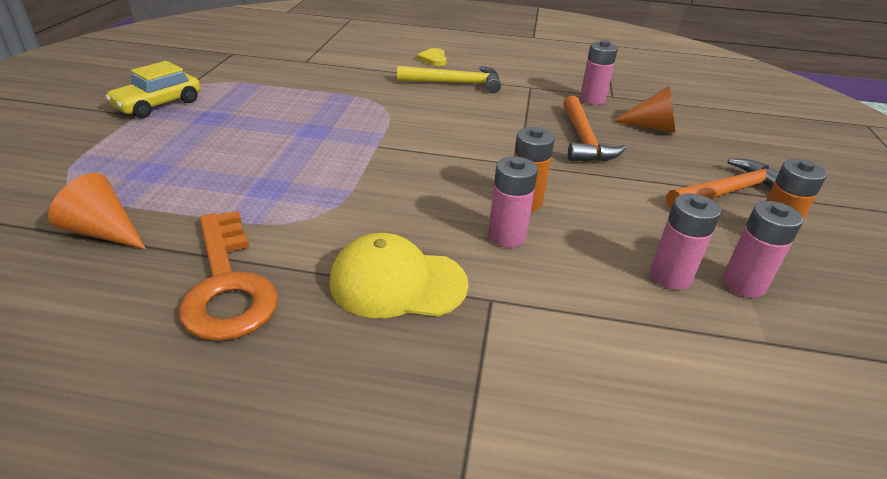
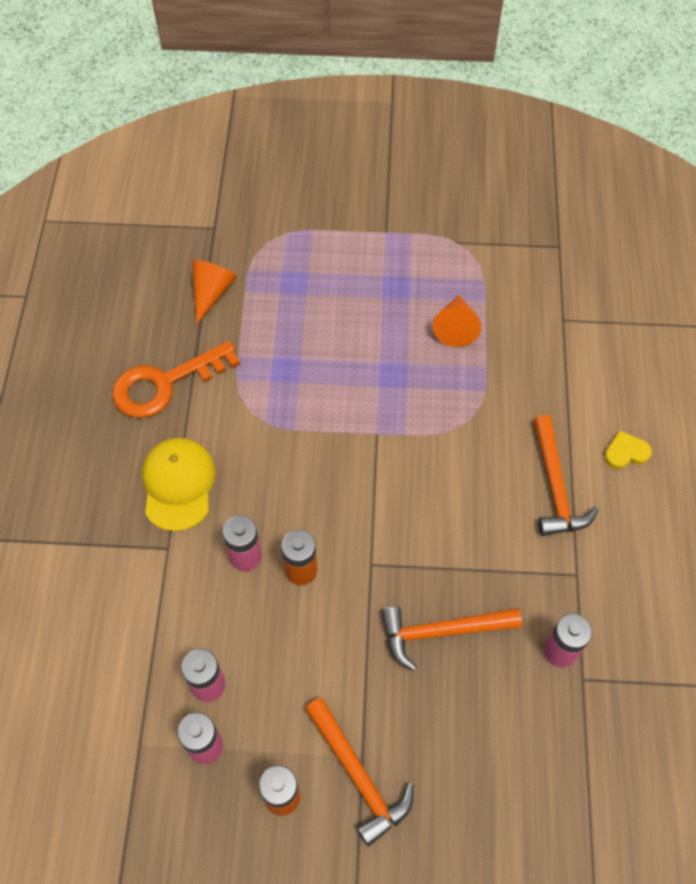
camera: 85 degrees right, 25 degrees up
(158, 104) = (410, 238): yellow car -> none
(455, 83) = (555, 486): yellow hammer -> orange hammer
(652, 127) = (499, 718): orange cone -> orange cone (455, 328)

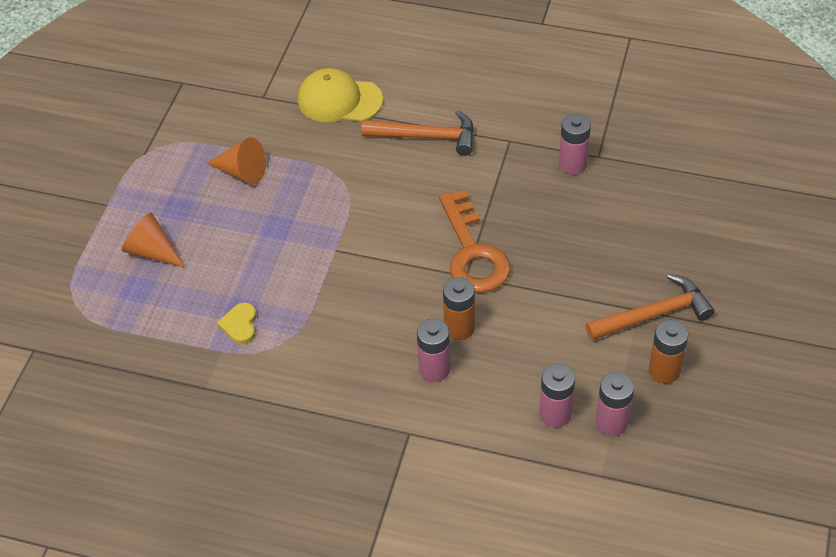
camera: 75 degrees left, 10 degrees down
(165, 384) = (219, 416): orange key -> orange key (472, 252)
(178, 484) = (342, 416): yellow cap -> yellow cap (339, 100)
(212, 292) = (119, 361): orange cone -> orange cone (152, 251)
(441, 631) = (540, 237): orange hammer -> none
(626, 452) = (408, 86): yellow heart -> yellow heart (240, 325)

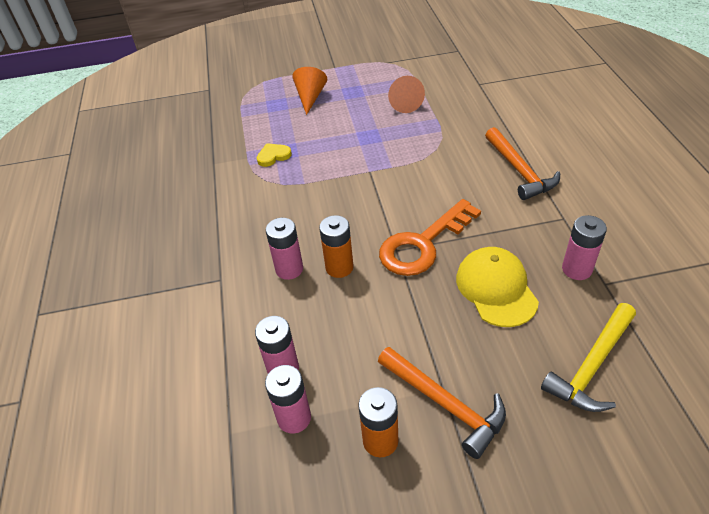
camera: 65 degrees right, 5 degrees down
(339, 100) = (511, 115): yellow cap -> yellow cap (496, 289)
(669, 209) = (591, 366): none -> yellow hammer

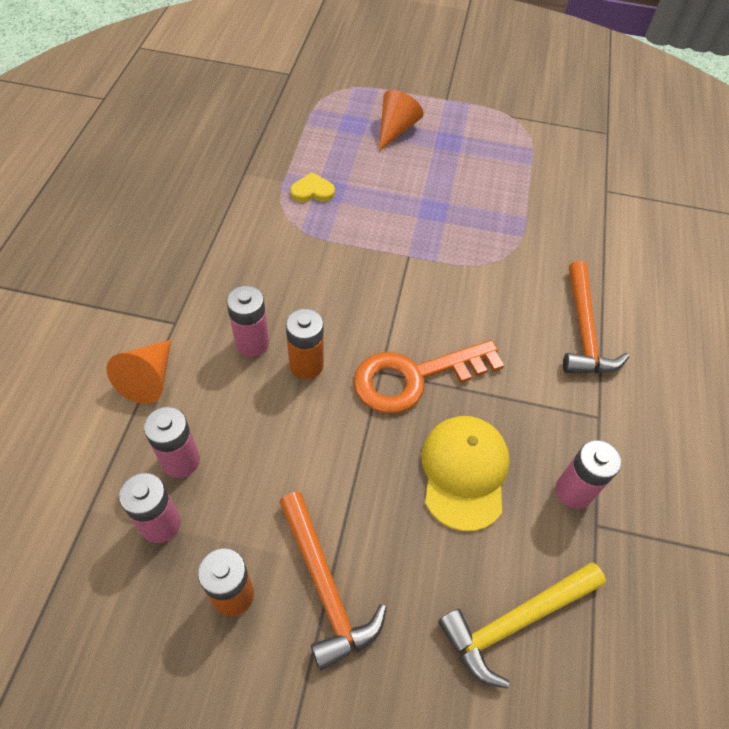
camera: 15 degrees right, 10 degrees up
(404, 103) = (500, 181): orange cone -> orange cone (148, 379)

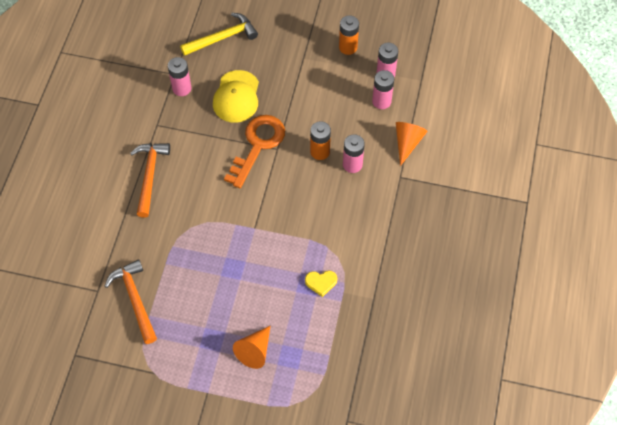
camera: 175 degrees left, 5 degrees up
(324, 587) = (307, 50): orange hammer -> orange hammer (135, 299)
(414, 377) = (258, 145): orange key -> orange key turned 45 degrees counterclockwise

